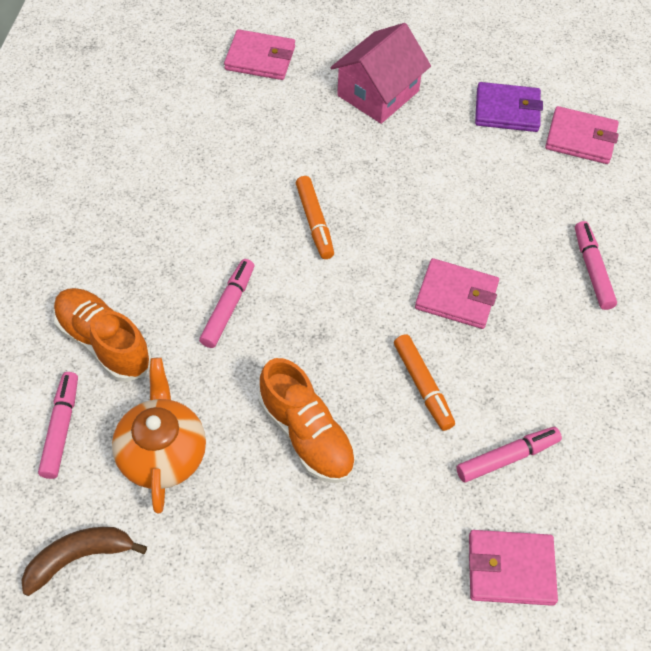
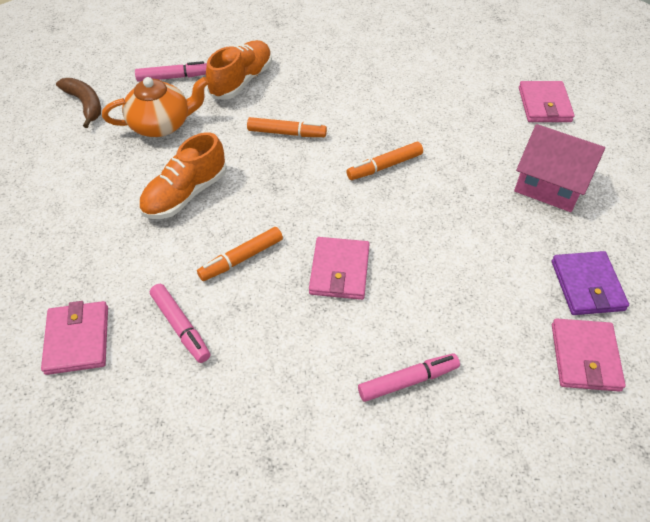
camera: 80 degrees right, 5 degrees down
(228, 307) = (286, 133): pink marker -> orange marker

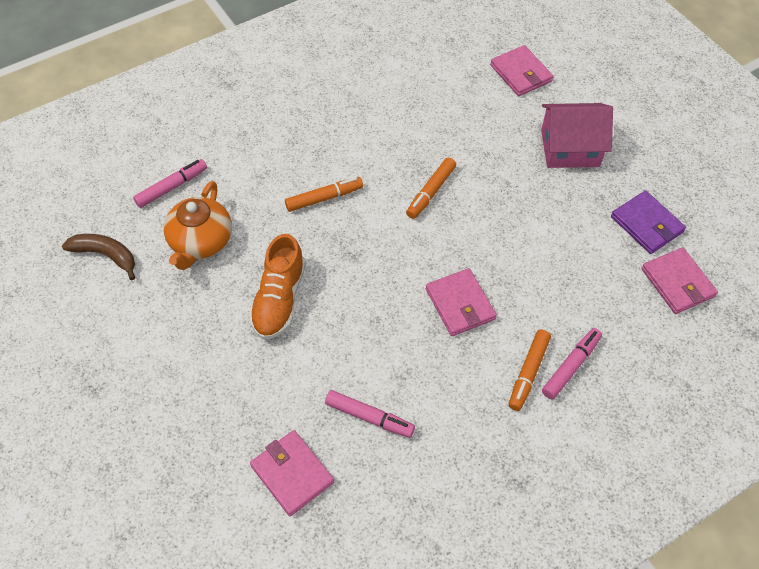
camera: 30 degrees left, 5 degrees up
(162, 124) = (201, 242): orange teapot -> orange teapot turned 150 degrees clockwise
(241, 81) = (242, 162): orange shoe -> none
(241, 258) = (374, 334): orange marker -> orange marker (528, 373)

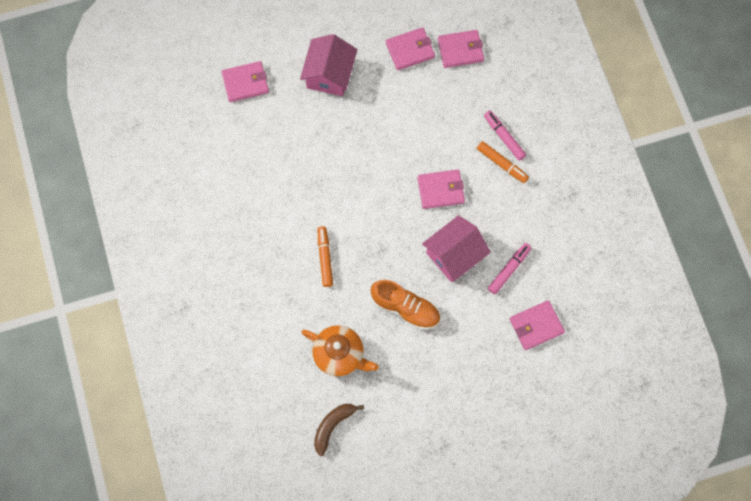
camera: 75 degrees left, 15 degrees up
(172, 187) = (281, 368): pink marker -> none
(371, 341) = (454, 255): none -> pink house
(431, 192) = (341, 182): orange marker -> none
(646, 224) = (410, 50): purple wallet -> pink wallet

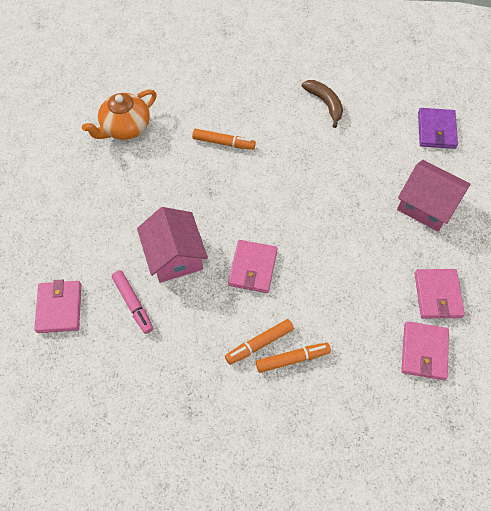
camera: 110 degrees right, 10 degrees down
(245, 83) = (436, 130): pink wallet -> purple wallet
(333, 426) = (65, 104): brown banana -> brown banana (325, 104)
(405, 308) = (141, 193): orange shoe -> none
(504, 137) = (292, 359): pink marker -> orange marker

